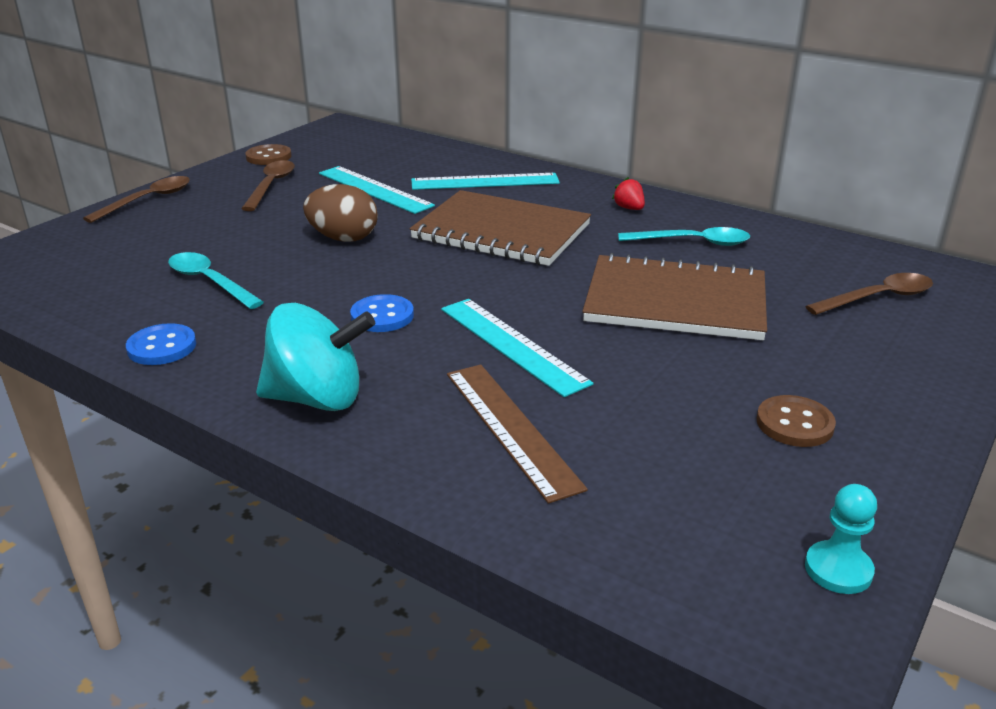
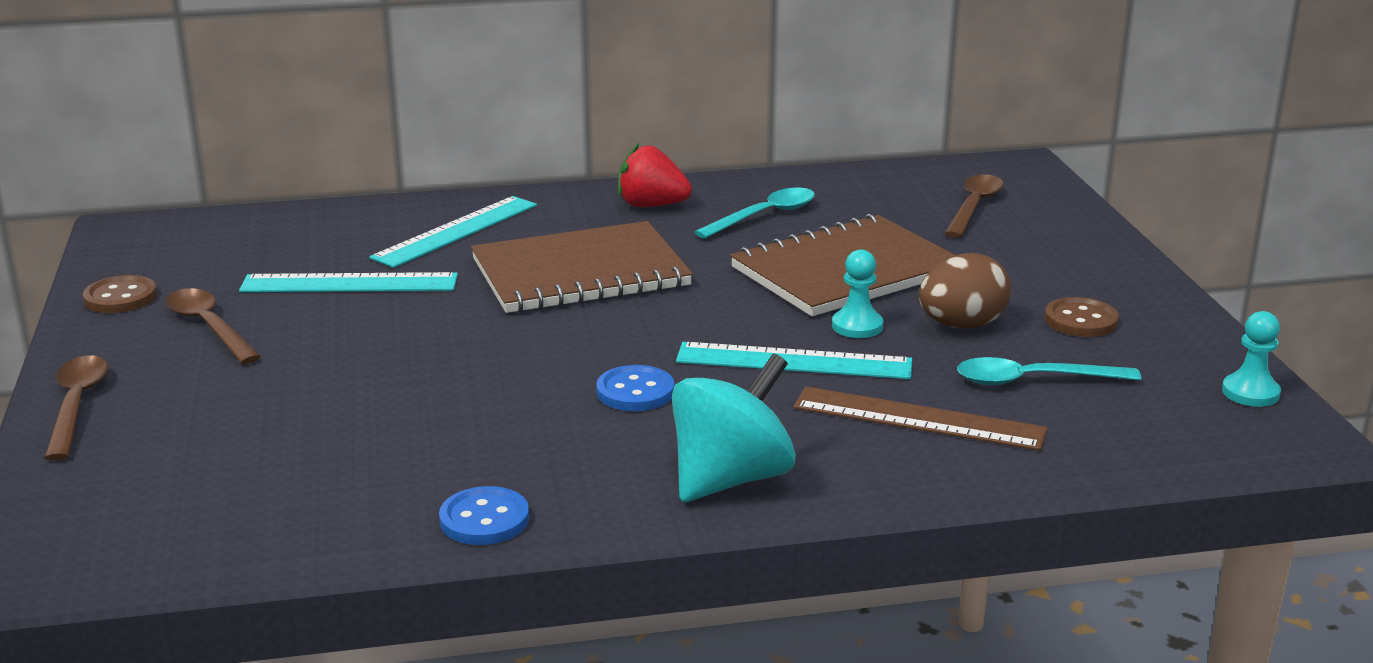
camera: 45 degrees left, 5 degrees down
(209, 282) = (385, 445): turquoise spoon -> turquoise spoon (1033, 380)
(343, 238) = (432, 344): brown egg -> brown egg (961, 325)
(603, 342) = (857, 326): none -> turquoise pawn
(629, 208) = (651, 206): red strawberry -> red strawberry, size x1.70

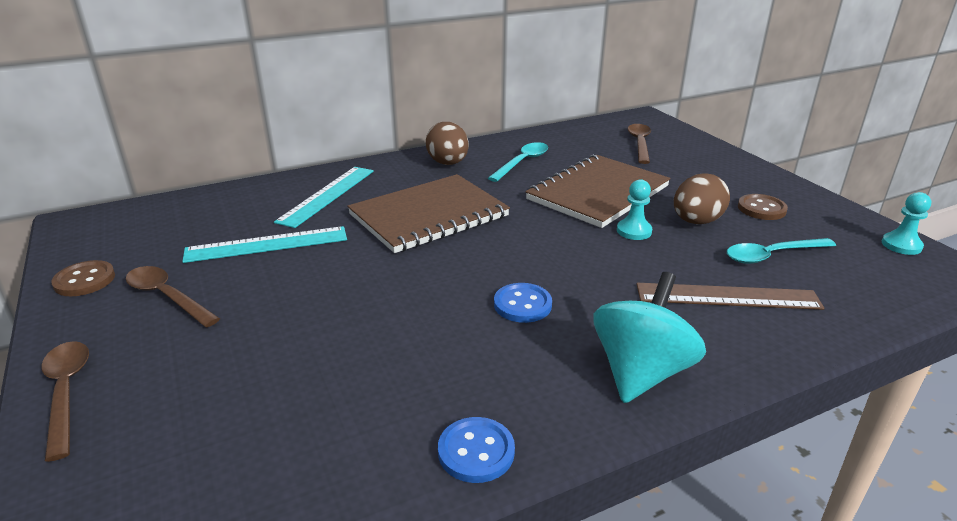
camera: 15 degrees left, 5 degrees up
(651, 206) = (448, 163): red strawberry -> brown egg
(794, 361) = (613, 263): turquoise ruler -> none

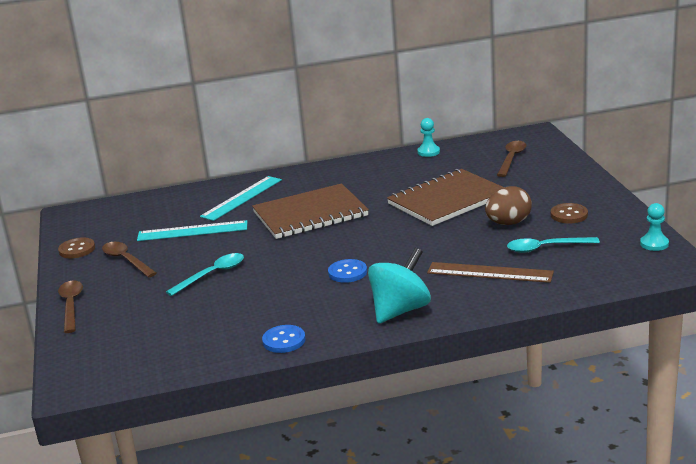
camera: 15 degrees right, 5 degrees down
(448, 163) = (342, 174): brown egg -> none
(522, 162) = (402, 174): turquoise spoon -> turquoise spoon (212, 275)
(634, 231) = (455, 229): turquoise pawn -> turquoise pawn (428, 152)

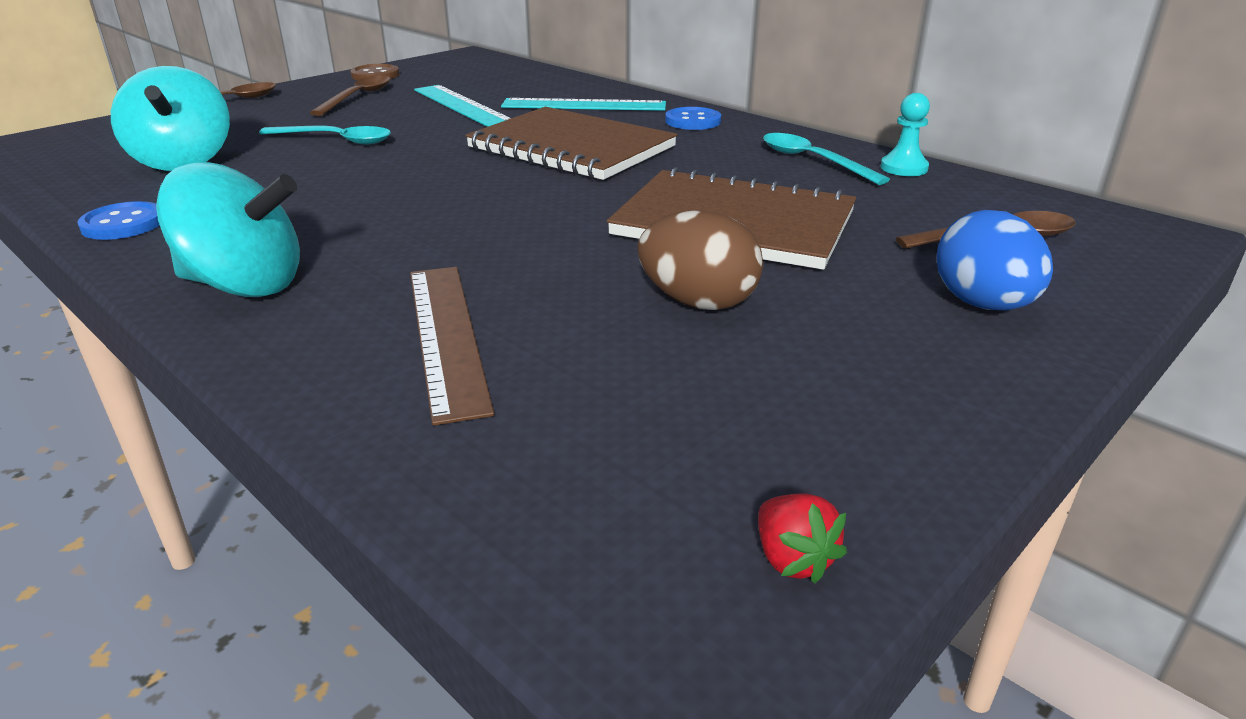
camera: 55 degrees right, 5 degrees up
(193, 323) = (183, 162): none -> turquoise spinning top
(347, 272) = (382, 213): blue button -> blue button (693, 121)
(546, 248) = (615, 375): turquoise spoon -> turquoise spoon (812, 161)
(556, 179) = (983, 305): none -> blue egg
(569, 215) = (819, 365): brown button -> none
(654, 244) = (792, 559): turquoise pawn -> red strawberry

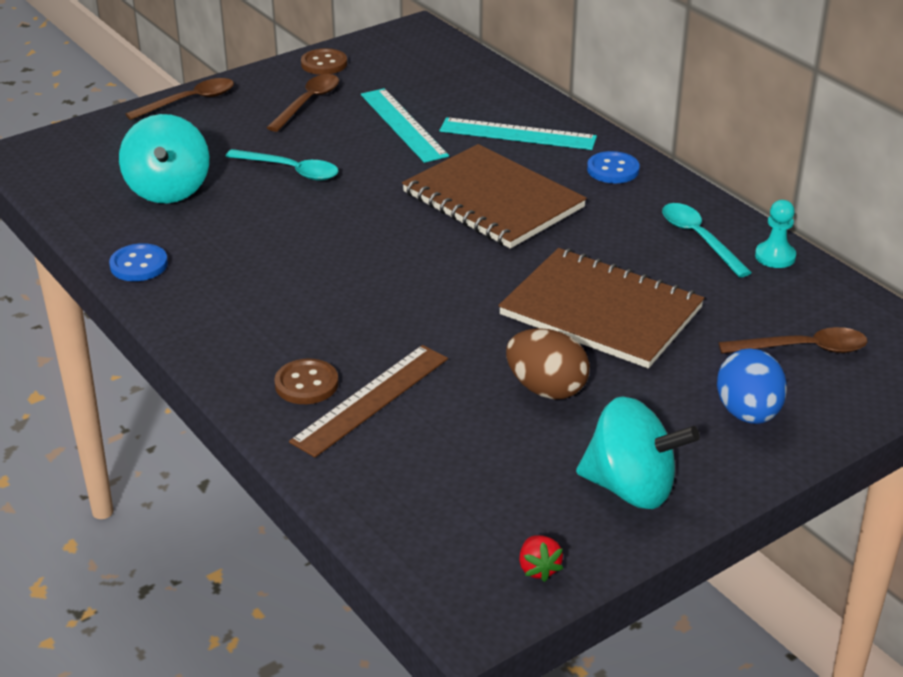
camera: 10 degrees right, 5 degrees up
(245, 285) = (236, 339): turquoise spinning top -> turquoise spinning top (631, 488)
(347, 326) = (306, 384): none -> brown button
(446, 336) = (371, 399): brown ruler -> brown ruler turned 45 degrees clockwise

